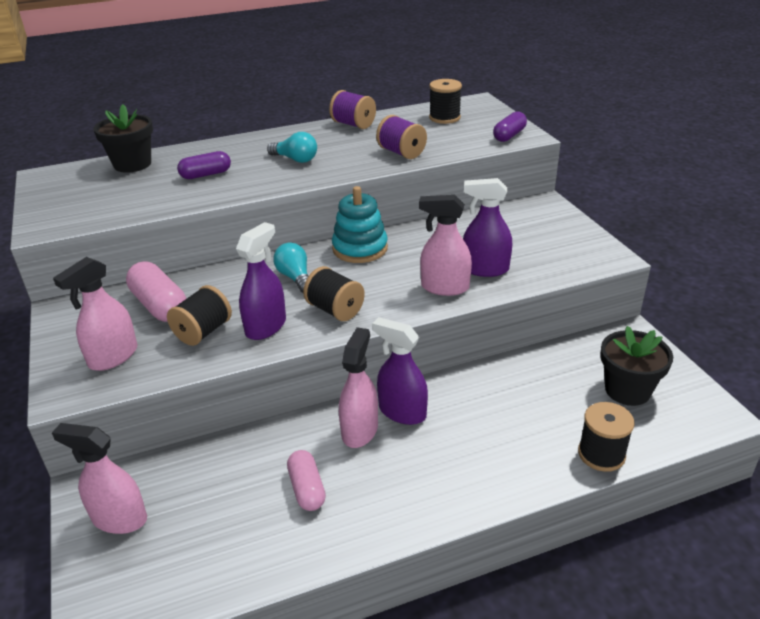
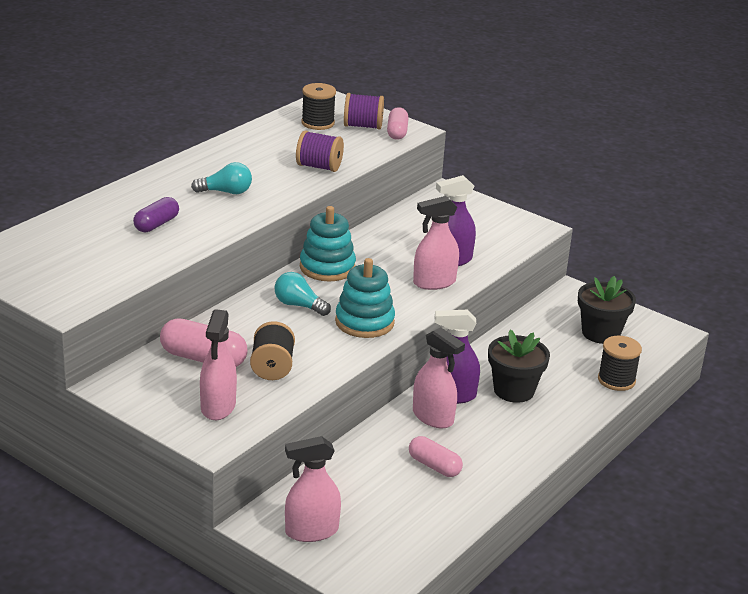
camera: 35 degrees left, 5 degrees down
(132, 164) = (60, 229): black flower pot -> black flower pot (514, 390)
(266, 326) = (321, 349): purple spray bottle -> none
(335, 310) = (364, 322): black spool -> turquoise stacking toy
(353, 124) = (236, 145): purple spool -> purple spool (363, 126)
(360, 430) = (433, 417): pink spray bottle -> pink spray bottle turned 150 degrees clockwise
(509, 136) = (397, 132): purple capsule -> pink capsule

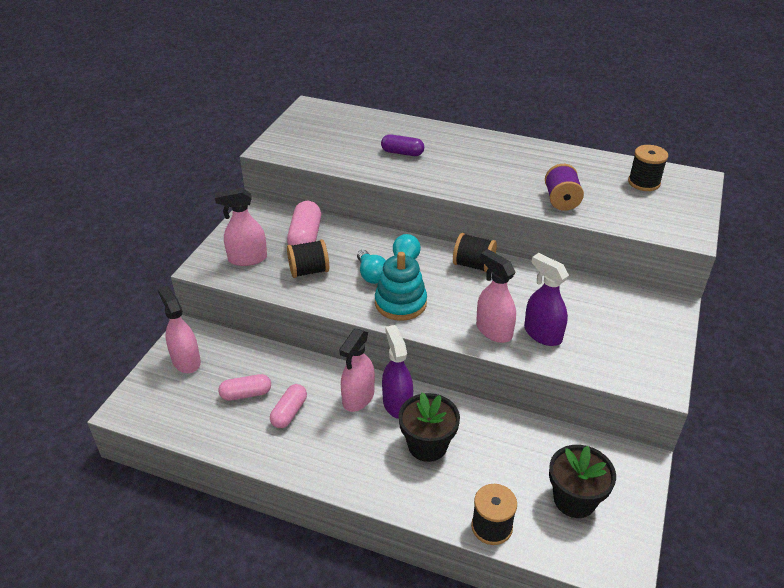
camera: 75 degrees right, 10 degrees up
(226, 192) = (476, 168): turquoise light bulb -> turquoise light bulb (371, 275)
(327, 267) = (473, 265): turquoise stacking toy -> black spool
(363, 126) = (666, 206): purple spool -> none
(397, 132) = (675, 227): pink capsule -> pink capsule (246, 394)

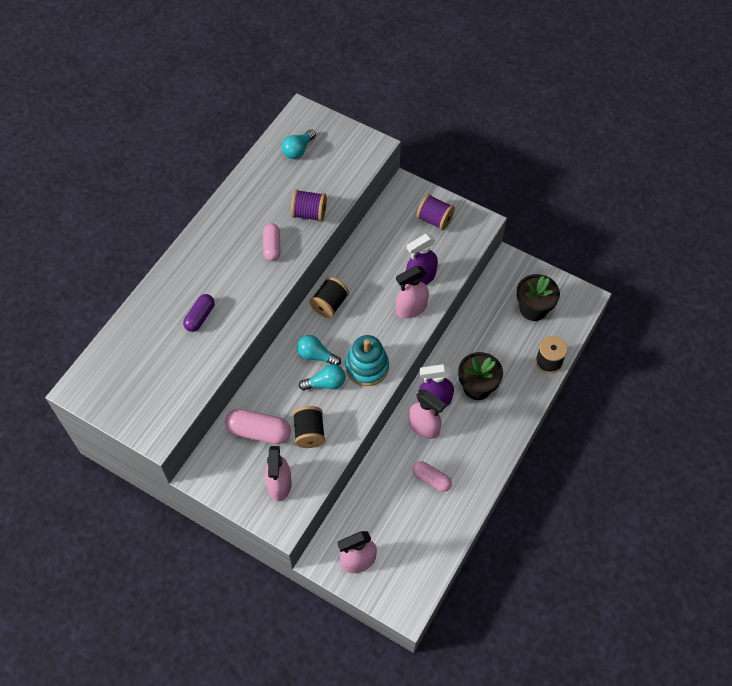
camera: 80 degrees left, 20 degrees up
(246, 394) = (406, 511): pink capsule -> pink capsule (272, 246)
(638, 337) = (434, 220): none -> purple spool
(644, 182) = (298, 150): black spool -> turquoise light bulb

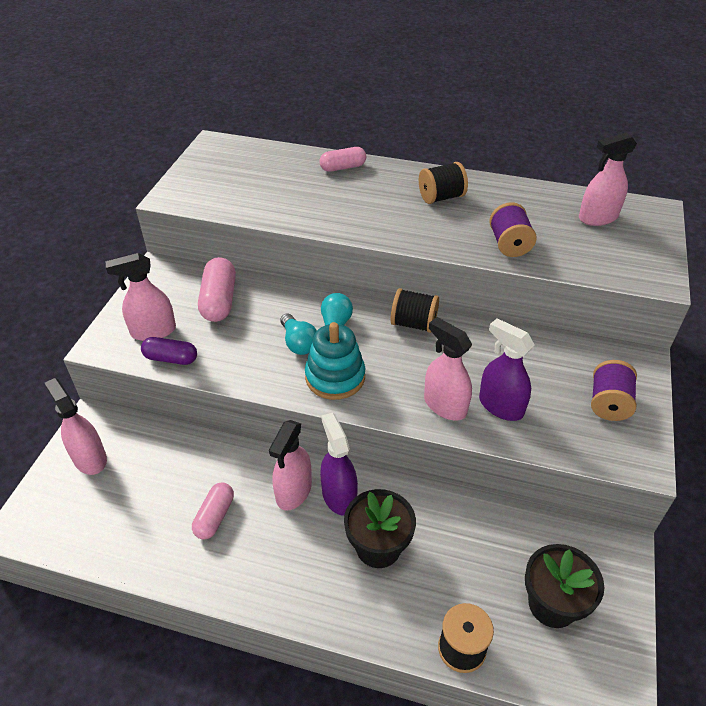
camera: 75 degrees right, 15 degrees down
(200, 317) = (323, 195): purple capsule -> purple capsule (171, 358)
(272, 246) = (443, 225): pink capsule -> pink capsule (343, 167)
(298, 150) = (597, 218): turquoise light bulb -> pink spray bottle
(309, 433) = (226, 343): black spool -> black spool (441, 197)

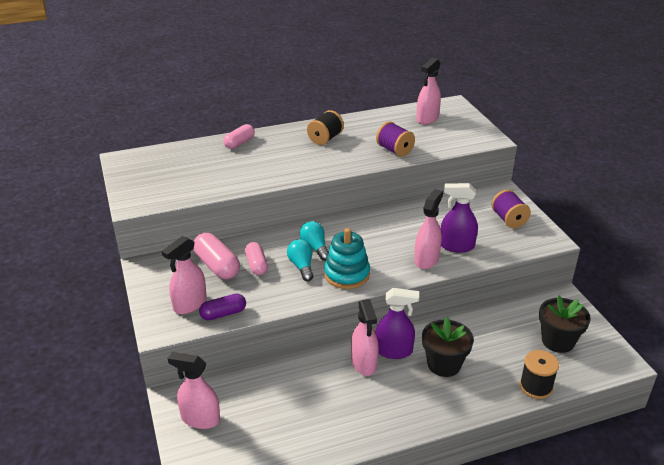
camera: 35 degrees left, 10 degrees down
(215, 517) = (329, 403): pink capsule -> pink capsule (256, 265)
(298, 343) = (302, 266): turquoise light bulb -> turquoise light bulb turned 135 degrees counterclockwise
(339, 496) = (394, 351): purple spray bottle -> purple spray bottle turned 150 degrees clockwise
(413, 323) = (362, 225): black spool -> none
(445, 405) = (426, 259): pink spray bottle -> pink spray bottle turned 105 degrees clockwise

